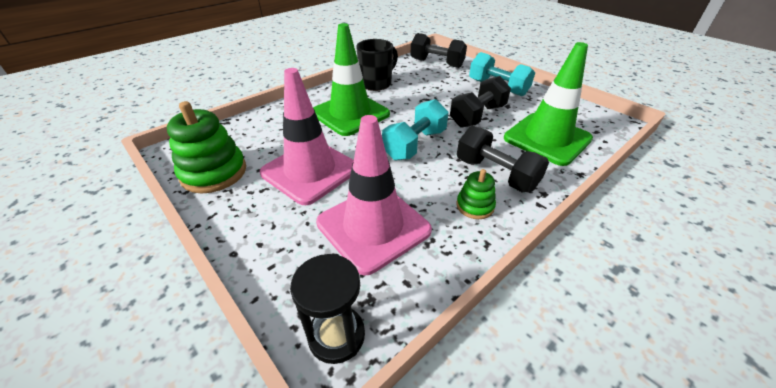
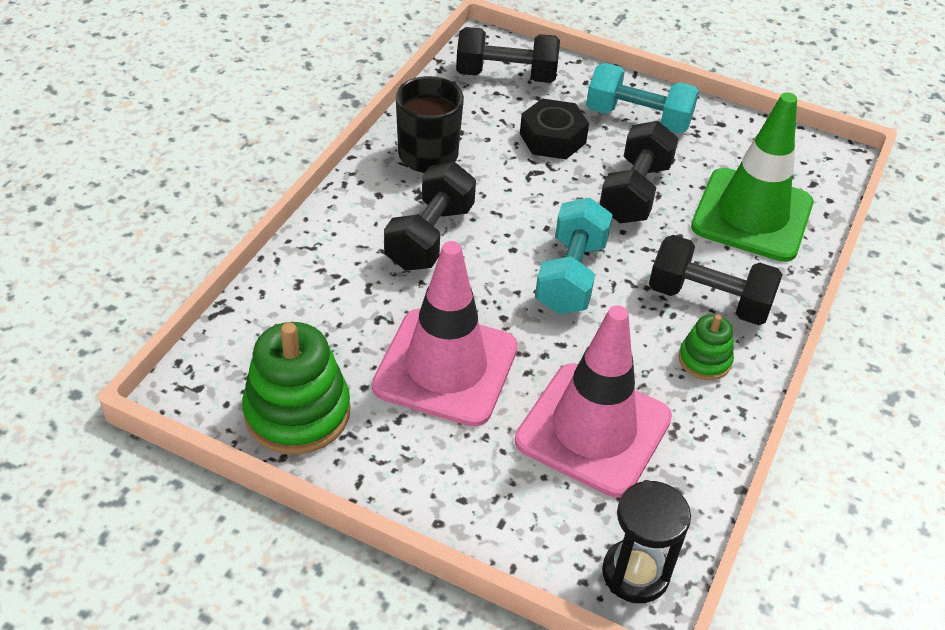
camera: 25 degrees left, 5 degrees up
(350, 114) = (430, 237): green traffic cone -> black dumbbell
(445, 88) = (552, 138): none -> black nut

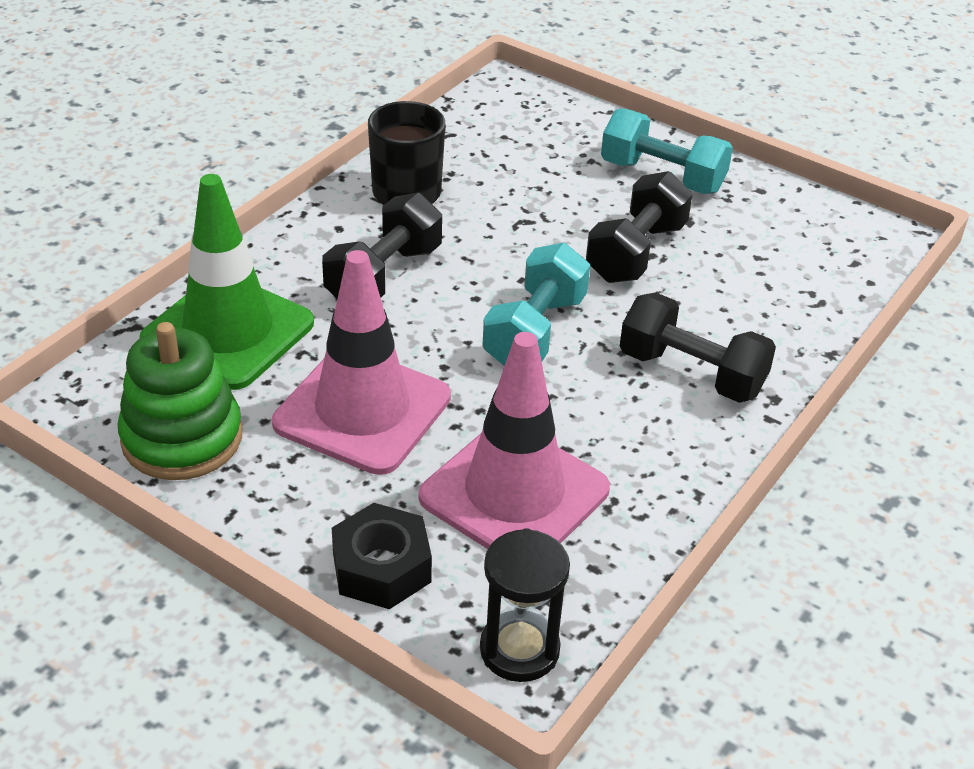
camera: 10 degrees right, 5 degrees down
(506, 75) = (520, 120): black dumbbell -> none
(552, 138) = (555, 188): black nut -> black nut (381, 567)
(704, 360) = (668, 435): green stacking toy -> none
(752, 215) = (770, 289): green traffic cone -> green traffic cone (228, 332)

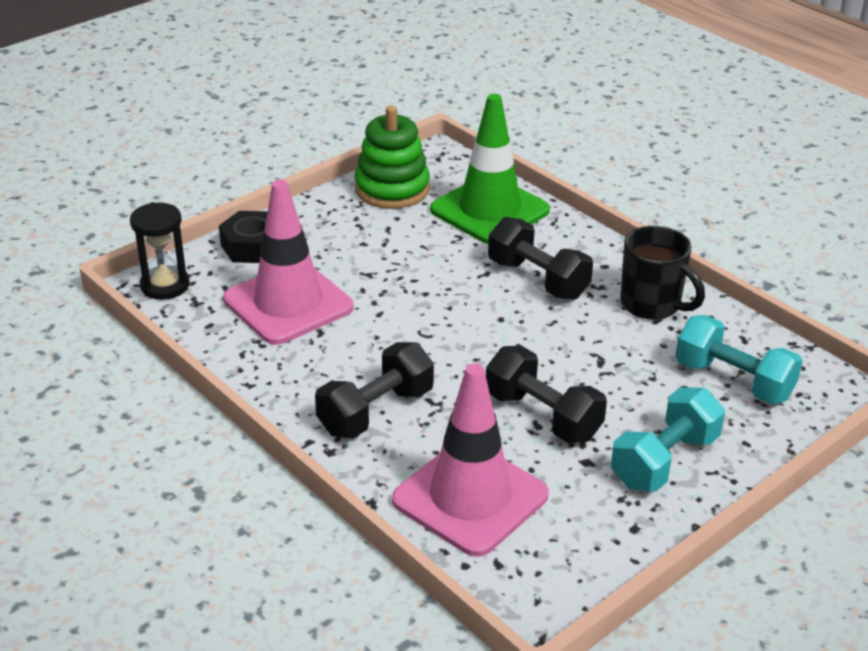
camera: 105 degrees right, 5 degrees down
(362, 410) = (392, 254): pink traffic cone -> pink traffic cone (470, 498)
(535, 331) = (451, 340): turquoise dumbbell -> turquoise dumbbell (733, 381)

